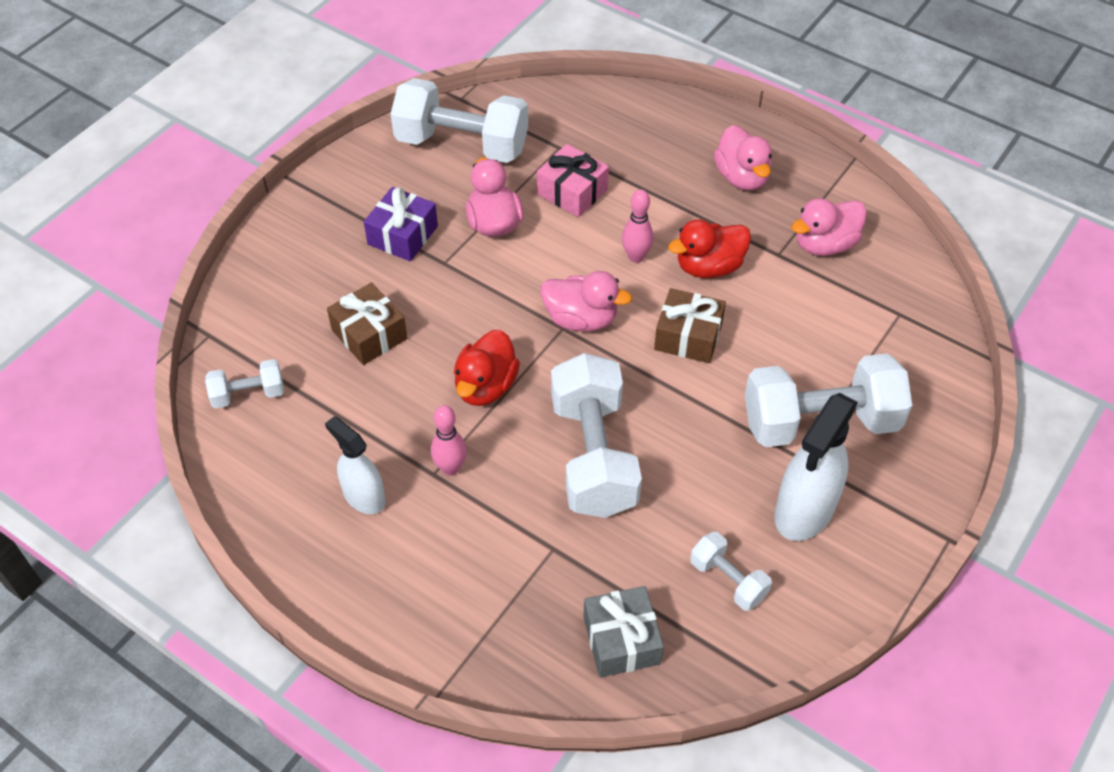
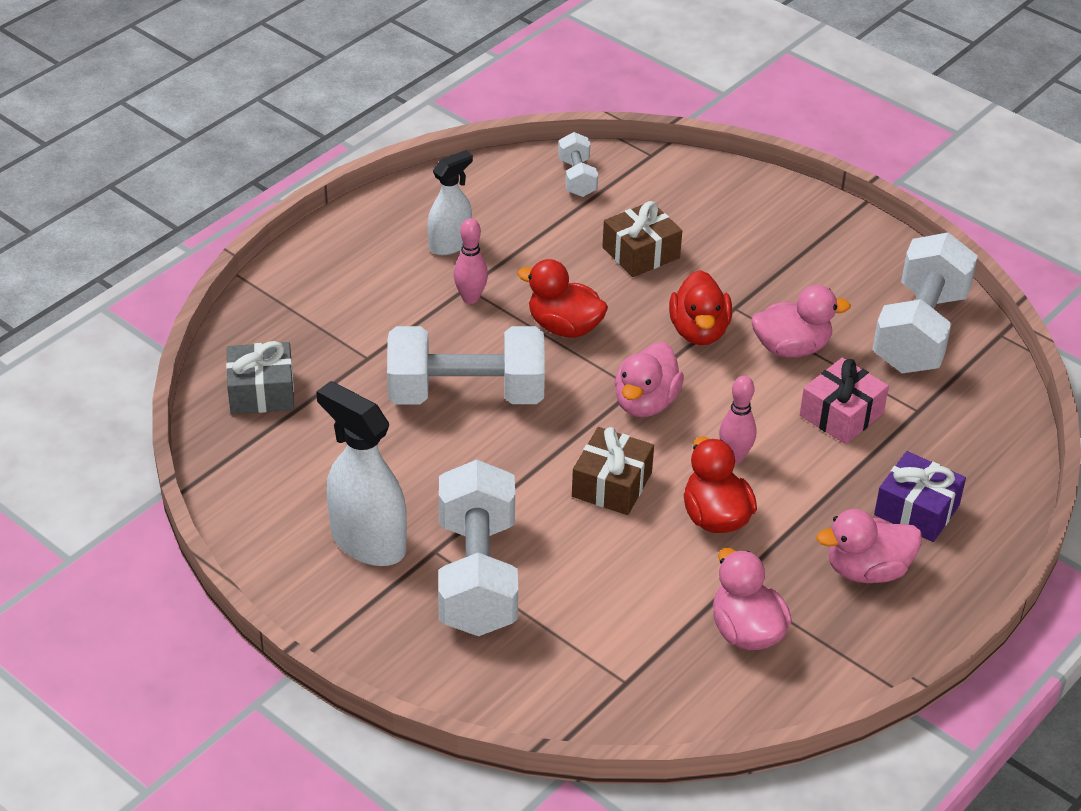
camera: 95 degrees right, 10 degrees down
(403, 235) = (776, 280): purple gift -> purple gift (916, 510)
(480, 286) = (699, 331): none -> red duck
(728, 580) = (303, 471): white dumbbell -> none

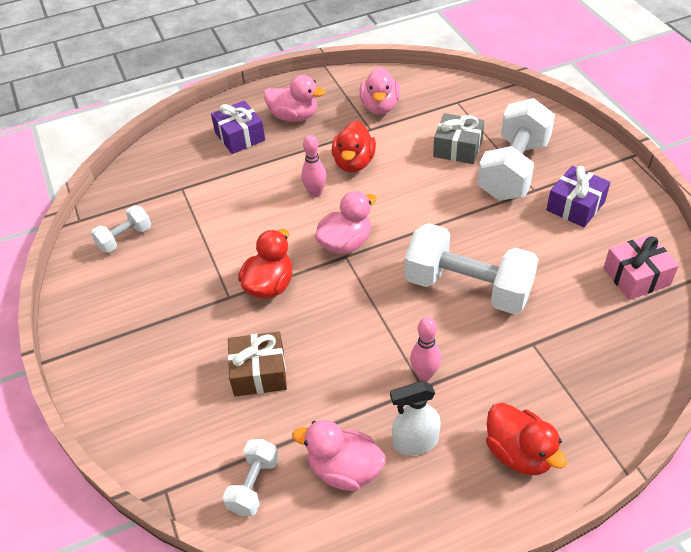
camera: 150 degrees left, 5 degrees up
(261, 392) = (628, 339): grey gift -> grey gift (457, 148)
(368, 542) = (575, 206): white spray bottle -> purple gift
(564, 327) = (365, 321): red duck -> red duck (519, 453)
(612, 484) = (403, 197): brown gift -> none
(791, 348) = (218, 252): pink duck -> pink duck (344, 470)
(841, 414) = (229, 199): pink gift -> pink gift (636, 276)
(920, 331) = (125, 238): white dumbbell -> white dumbbell, size x0.49

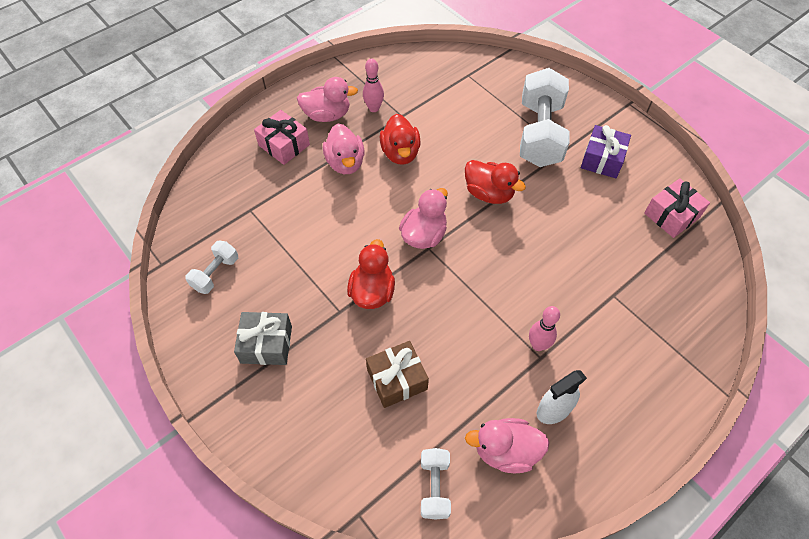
camera: 20 degrees left, 10 degrees up
(240, 136) = (284, 145): purple gift -> pink gift
(315, 193) = (377, 190): pink bowling pin -> pink bowling pin (374, 108)
(380, 107) = (402, 92): pink duck -> pink duck (345, 163)
(457, 148) = (485, 122): grey gift -> grey gift (266, 344)
(467, 288) = (543, 255): white dumbbell -> none
(519, 453) = (638, 397): red duck -> red duck (489, 193)

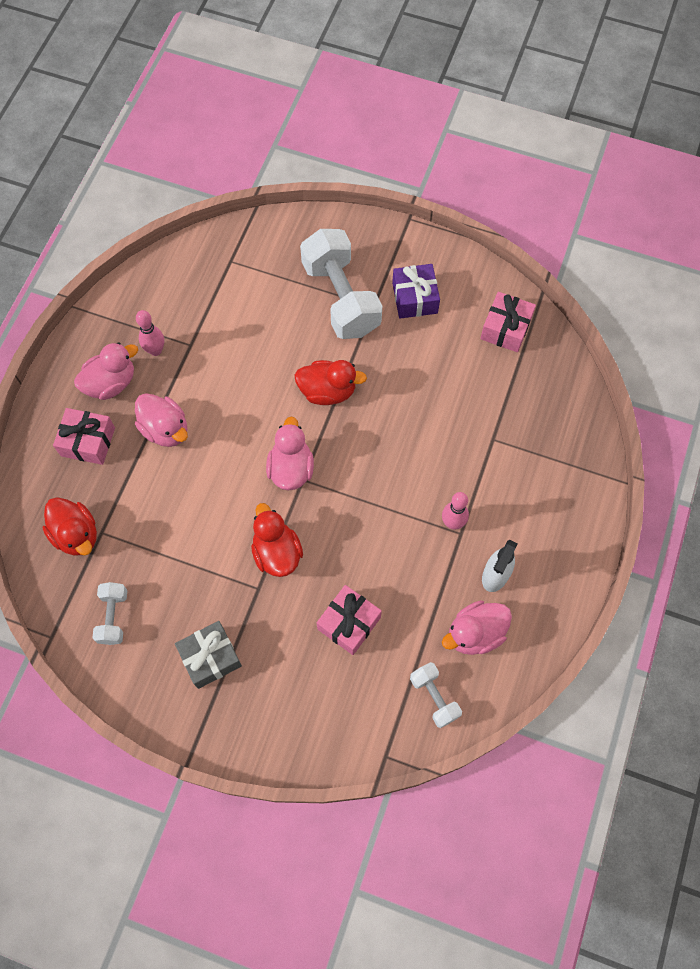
camera: 30 degrees left, 10 degrees up
(397, 379) = (349, 623): brown gift -> pink gift
(400, 153) = (215, 390): red duck -> red duck (76, 534)

